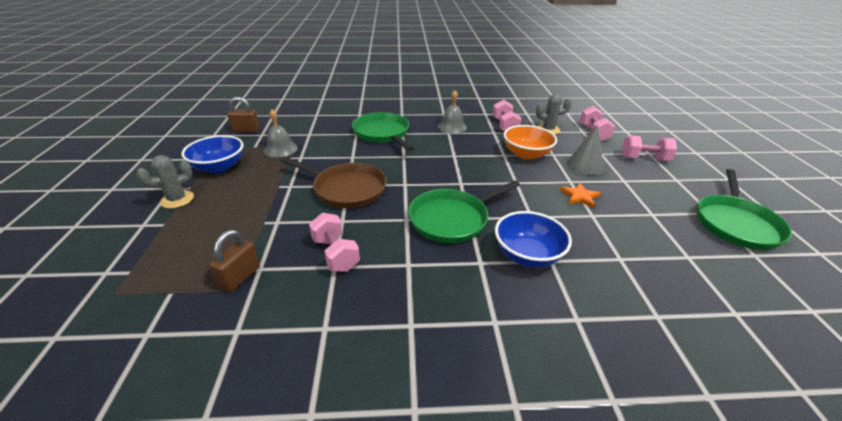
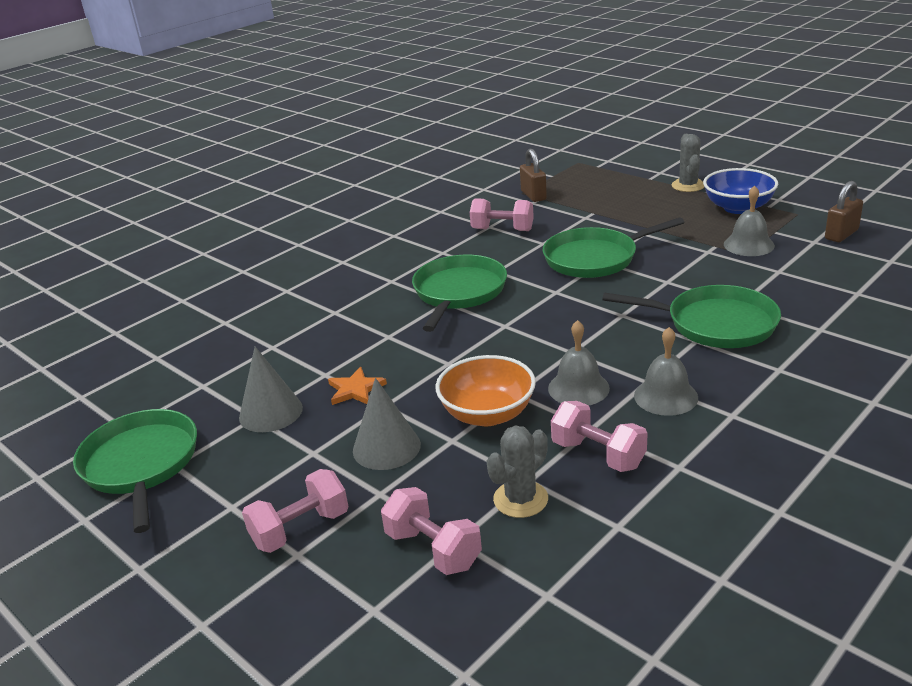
camera: 140 degrees right, 5 degrees down
(346, 189) = (594, 258): brown pan -> green pan
(476, 143) = (578, 388): none -> grey bell
(527, 255) = (358, 305): blue bowl -> none
(640, 211) = (271, 412): none -> grey cone

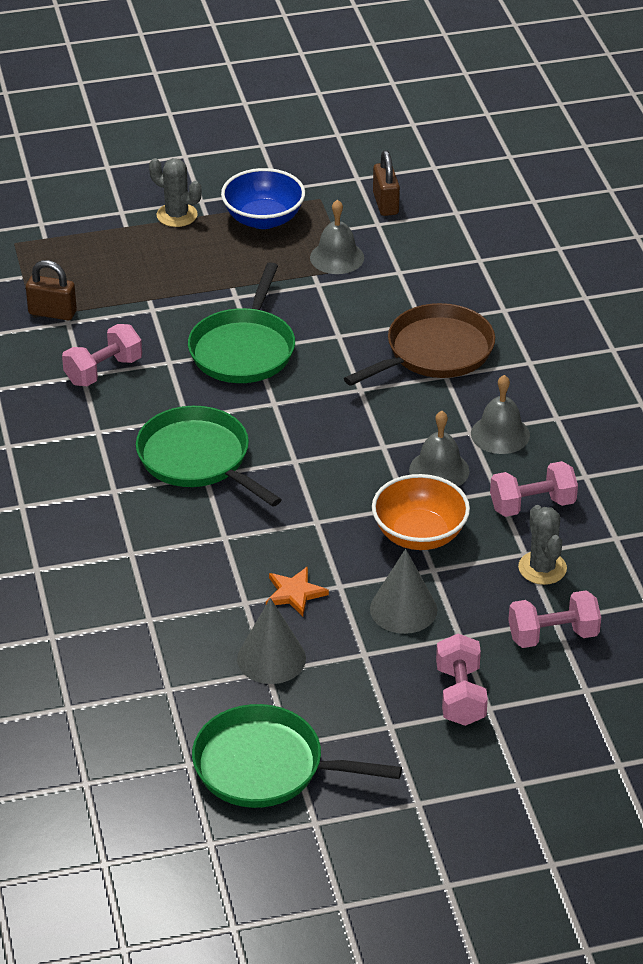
camera: 60 degrees left, 10 degrees up
(715, 324) = (435, 352): green pan -> brown pan

